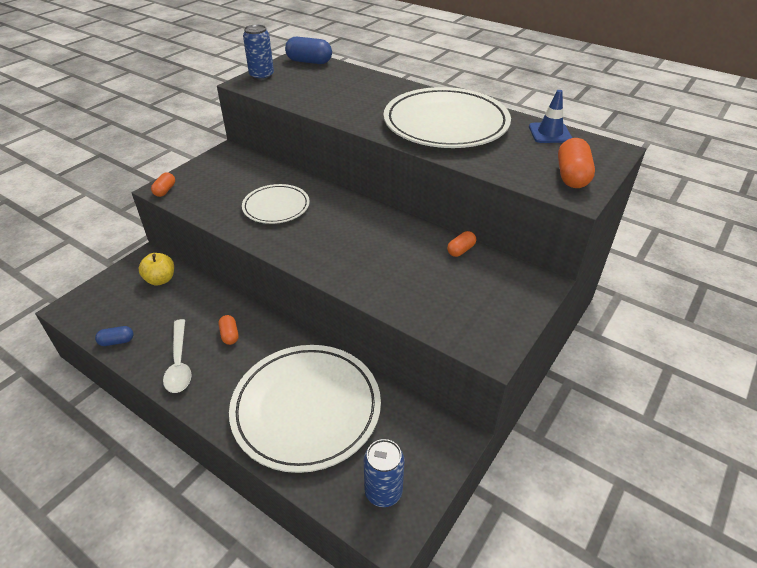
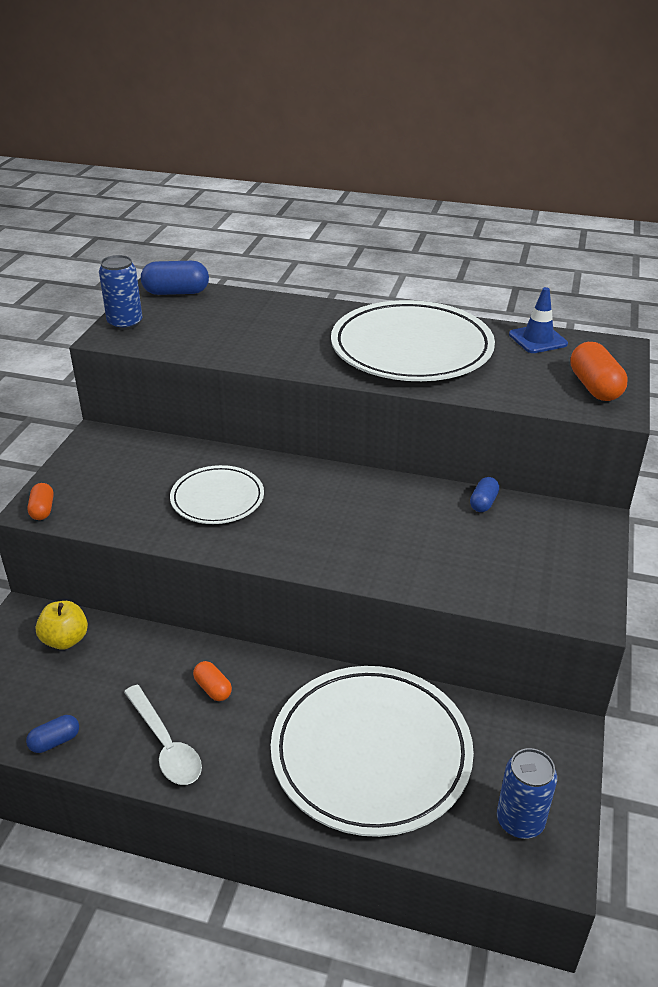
camera: 20 degrees left, 5 degrees down
(461, 250) = (483, 503): orange capsule -> blue capsule

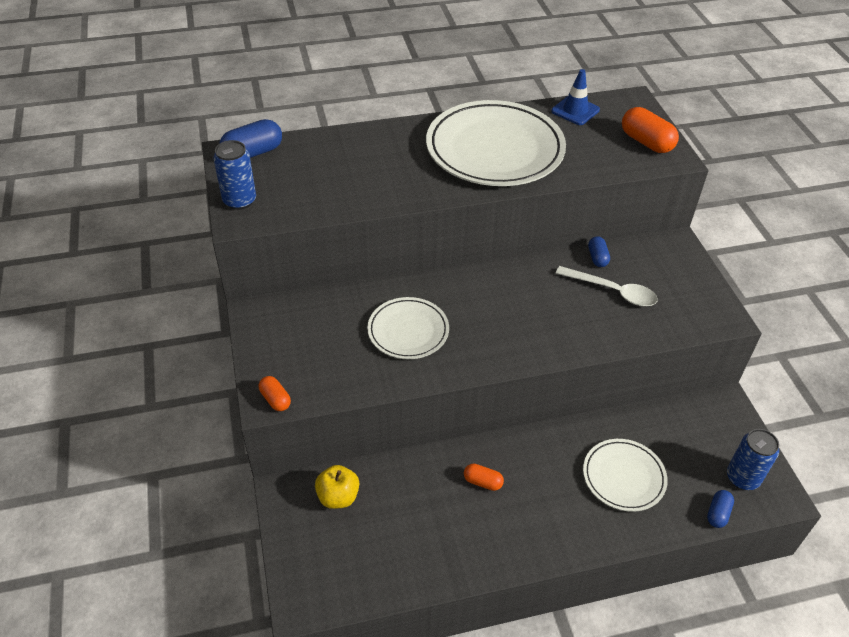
camera: 30 degrees left, 10 degrees up
(55, 741) = (404, 580): blue capsule -> blue capsule (718, 513)
(165, 744) = (485, 541): white spoon -> white spoon (612, 291)
(371, 753) = (623, 477): white plate -> white plate, size x0.54

